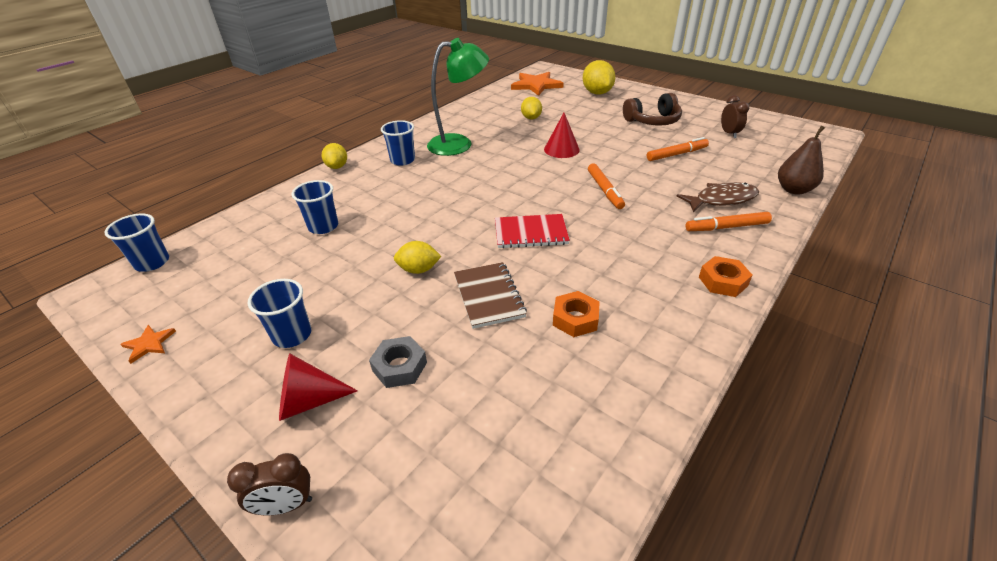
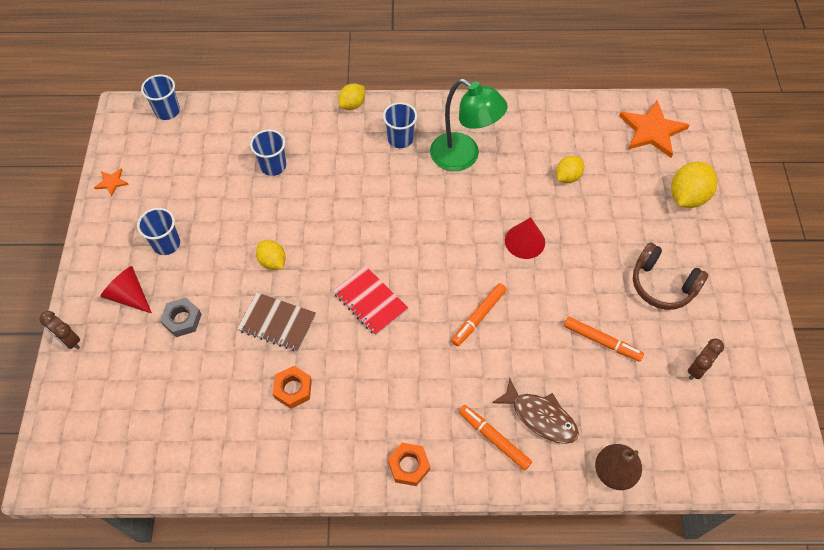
camera: 50 degrees right, 20 degrees up
(488, 296) = (277, 323): brown notebook -> brown notebook turned 75 degrees clockwise

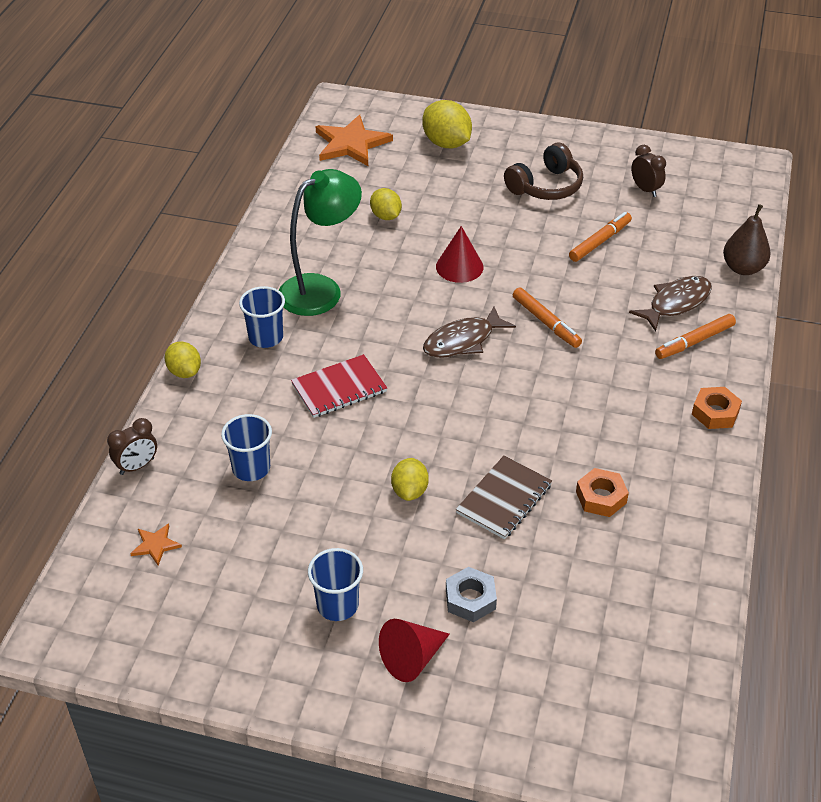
camera: 75 degrees left, 15 degrees down
(69, 340) = (466, 740): brown clock -> brown clock (137, 466)
(112, 182) = (193, 665): orange star -> orange star (155, 545)
(167, 111) = (84, 579): blue cup -> none
(272, 262) = (409, 491): yellow lemon -> yellow lemon turned 60 degrees counterclockwise
(370, 301) = (498, 407): red notebook -> red notebook (339, 388)
(437, 262) = (462, 341): none -> brown fish

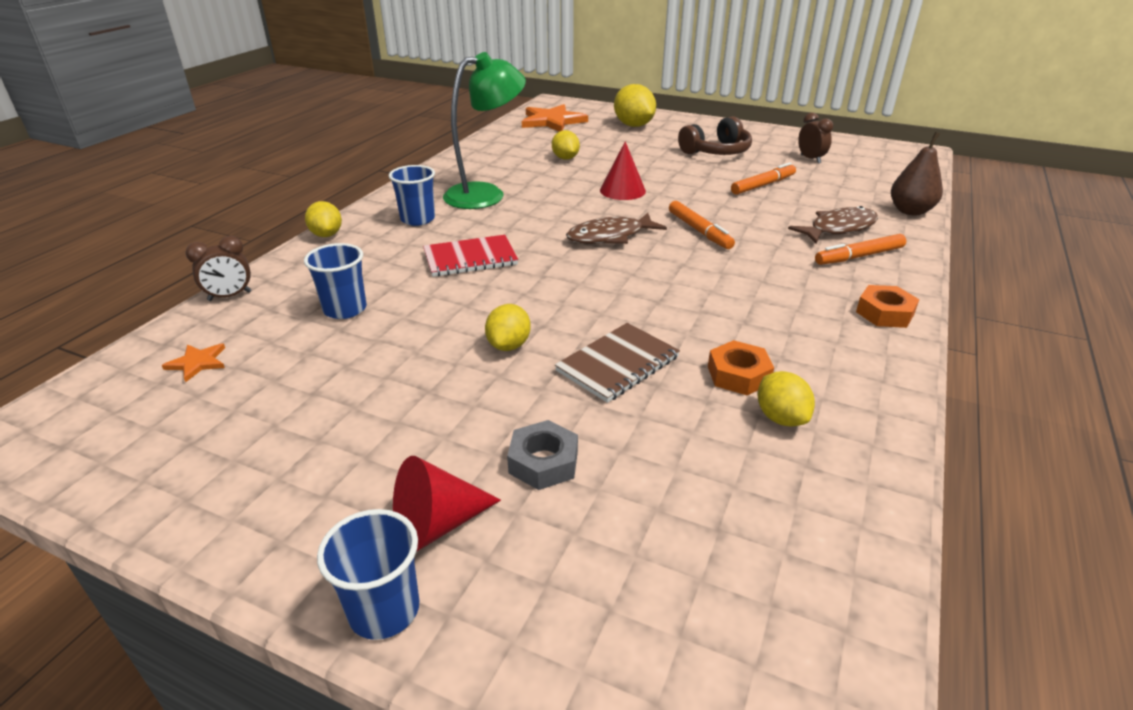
camera: 10 degrees right, 10 degrees down
(337, 605) = (369, 447): blue cup -> blue cup (384, 610)
(636, 535) = (780, 418): none -> yellow lemon

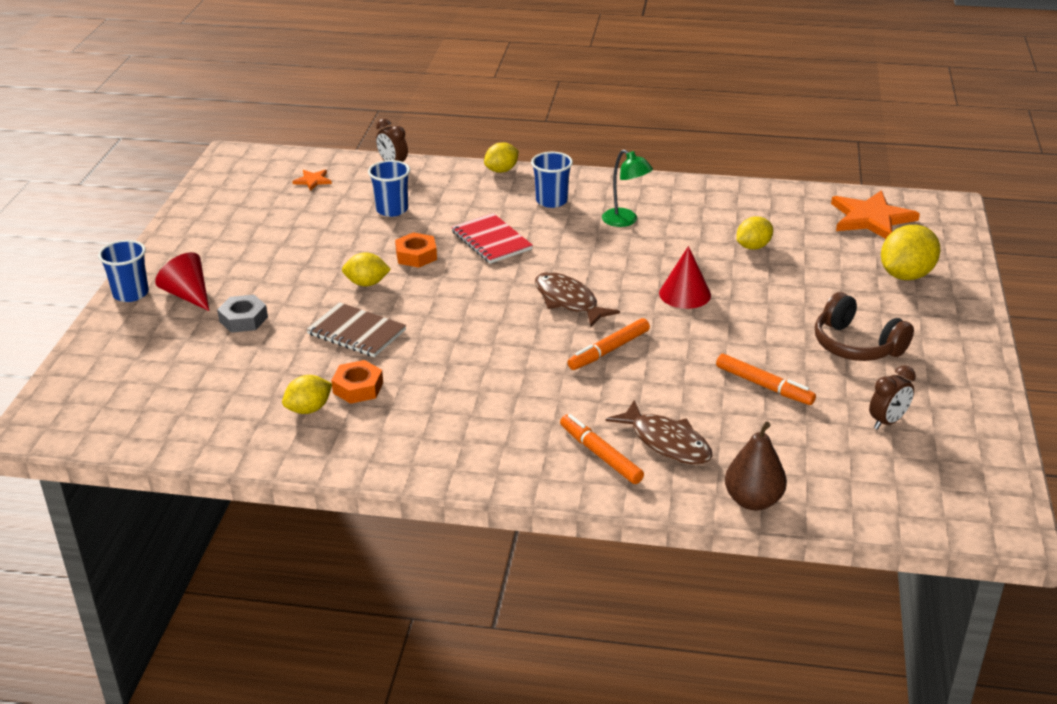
camera: 75 degrees right, 0 degrees up
(486, 194) = (625, 221): green lamp -> green lamp, size x0.58
(884, 313) = (483, 467): orange nut -> orange nut (416, 255)

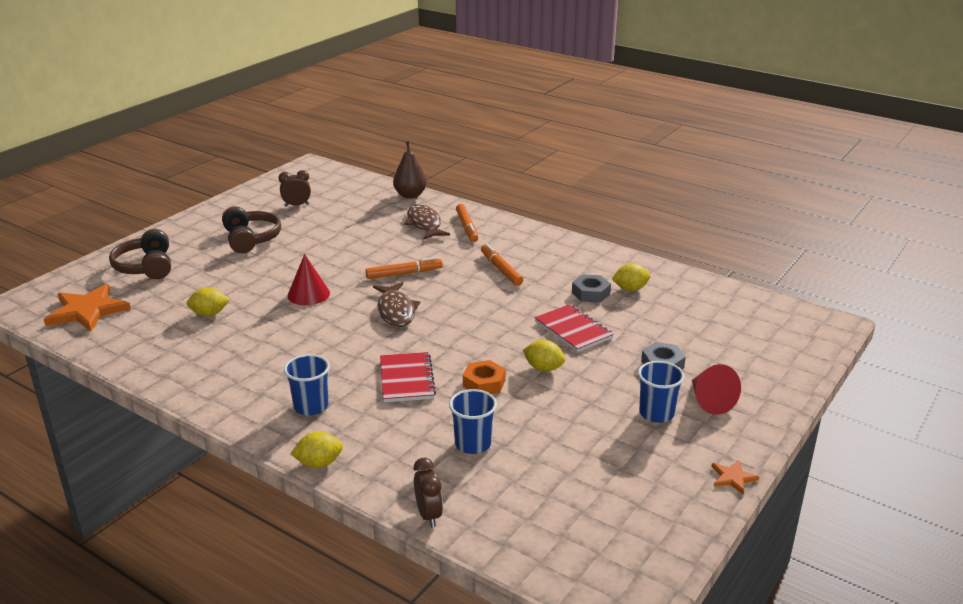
camera: 155 degrees left, 5 degrees down
(131, 294) = (766, 417): blue cup -> blue cup (656, 413)
(313, 181) = (537, 518): orange star -> orange star (733, 478)
(356, 332) = (573, 330): brown notebook -> red notebook
(358, 388) = (590, 293): orange nut -> grey nut
(625, 221) = (273, 365): green lamp -> none
(764, 386) = (336, 234): orange marker -> orange marker (501, 269)
(906, 275) = (146, 267): yellow lemon -> brown headphones

